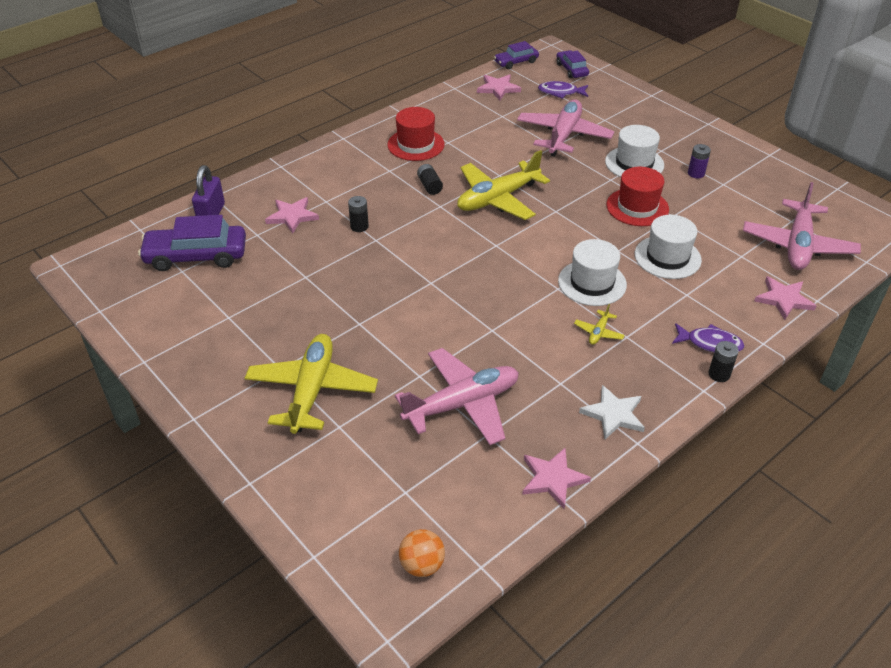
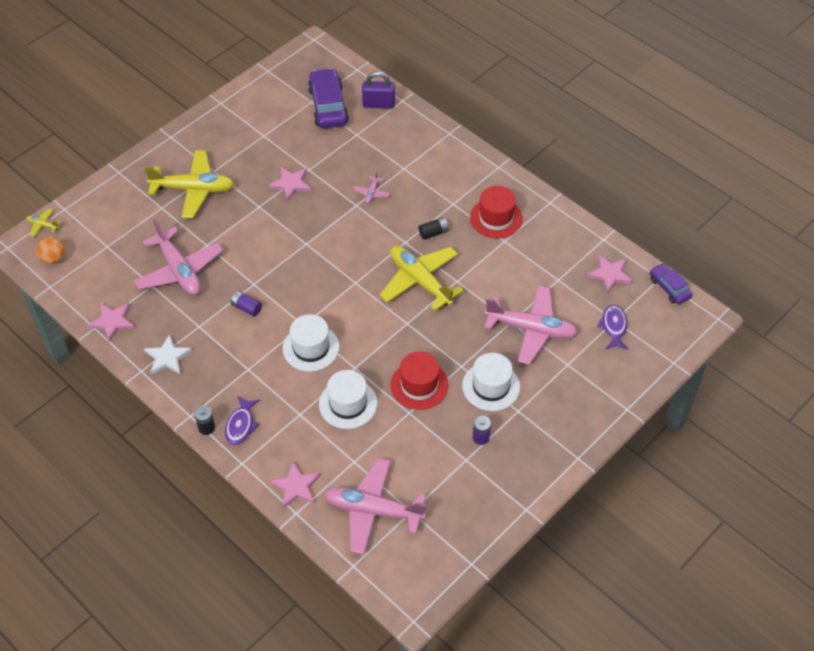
camera: 85 degrees right, 10 degrees up
(292, 216) = (381, 151): pink star -> pink star (291, 184)
(359, 226) = (372, 193): black battery -> pink plane
(531, 337) = (246, 308): none -> purple battery
(571, 70) = (664, 337): purple car -> none
(598, 332) = (252, 351): yellow plane -> yellow plane (43, 225)

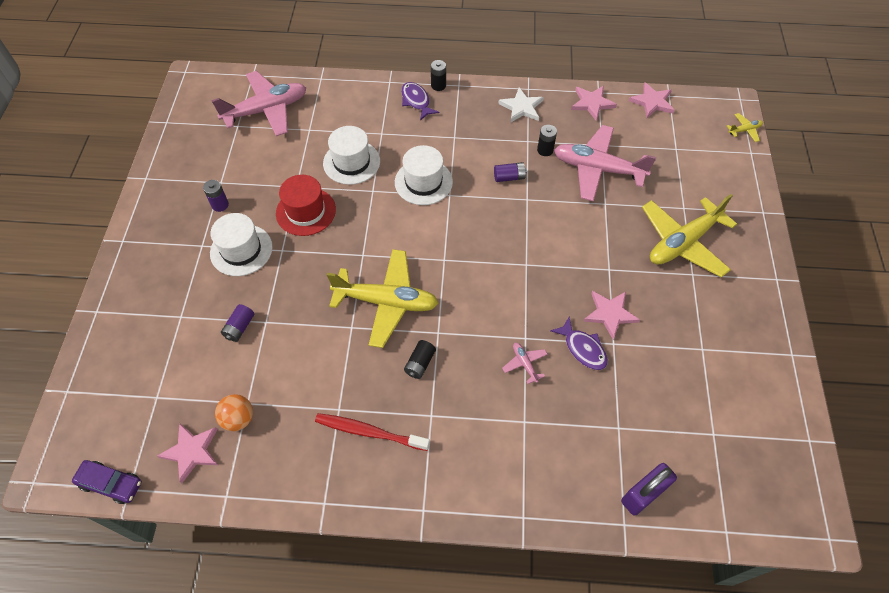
camera: 140 degrees right, 5 degrees up
(53, 259) = (697, 114): orange ball -> orange ball (238, 419)
(196, 310) = (545, 150): none -> black battery
(296, 486) = (336, 91): pink star -> pink star (652, 102)
(328, 106) = (690, 443): purple car -> none
(496, 218) = (369, 432): red hat -> red toothbrush
(531, 329) = (239, 327): pink plane -> purple battery
(613, 327) = (153, 388): purple fish -> purple fish (583, 349)

